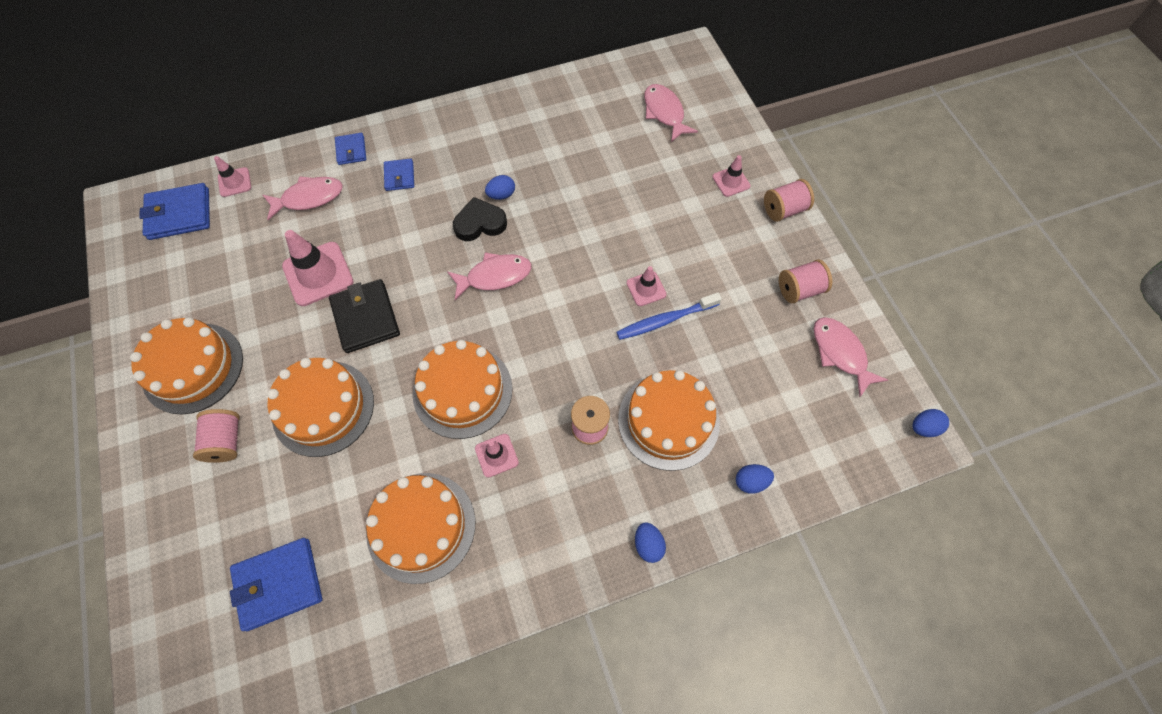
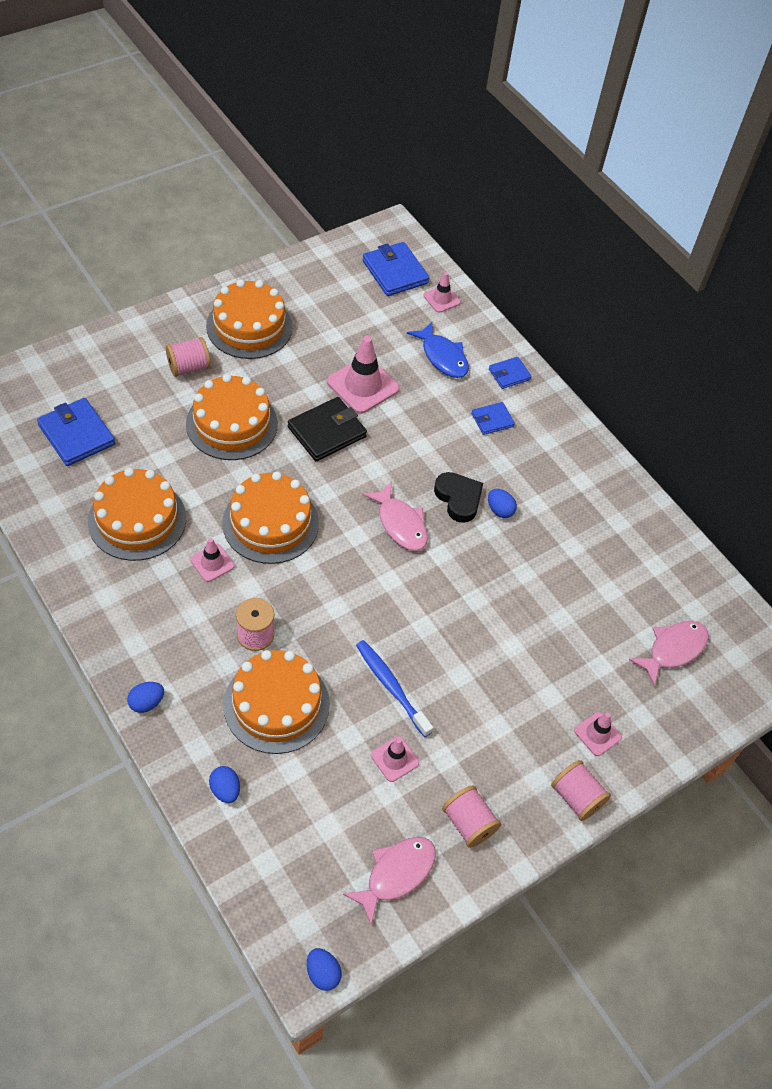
camera: 70 degrees right, 10 degrees down
(309, 198) = (442, 357): pink fish -> blue fish
(646, 289) = (424, 663): pink traffic cone -> pink traffic cone (394, 759)

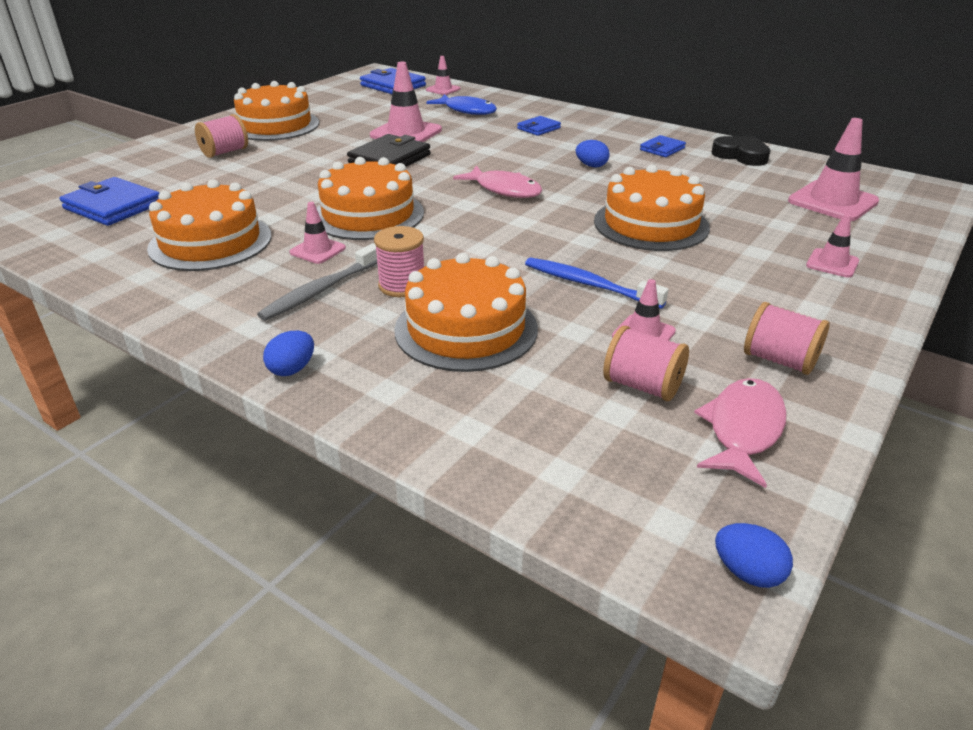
camera: 15 degrees left, 20 degrees down
(196, 618) = (321, 290): none -> grey toothbrush
(225, 790) = (451, 418): blue egg -> none
(232, 424) = (288, 171): orange cake -> orange cake (651, 224)
(458, 499) = (547, 167): black heart -> black heart (741, 155)
(509, 374) = (532, 108): blue wallet -> blue wallet (662, 149)
(576, 797) = (867, 309): pink spool -> pink spool (642, 386)
(673, 650) = (832, 201): pink fish -> pink traffic cone

